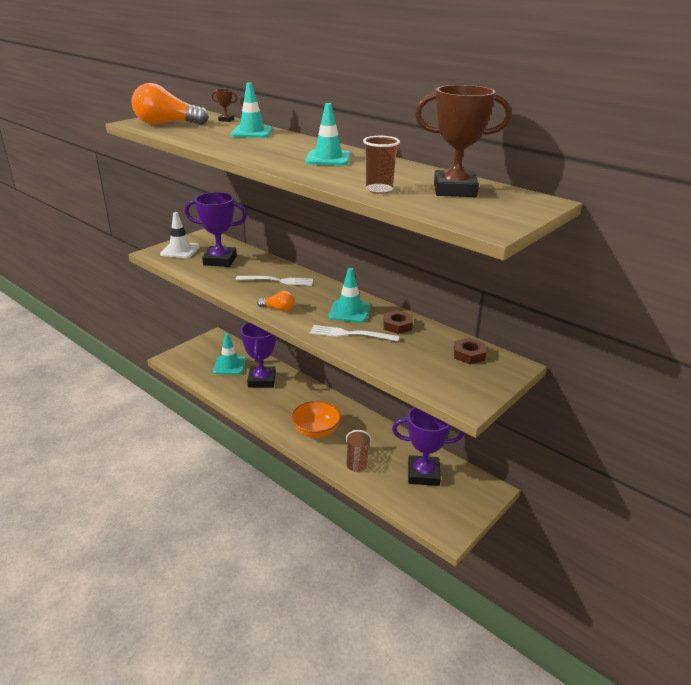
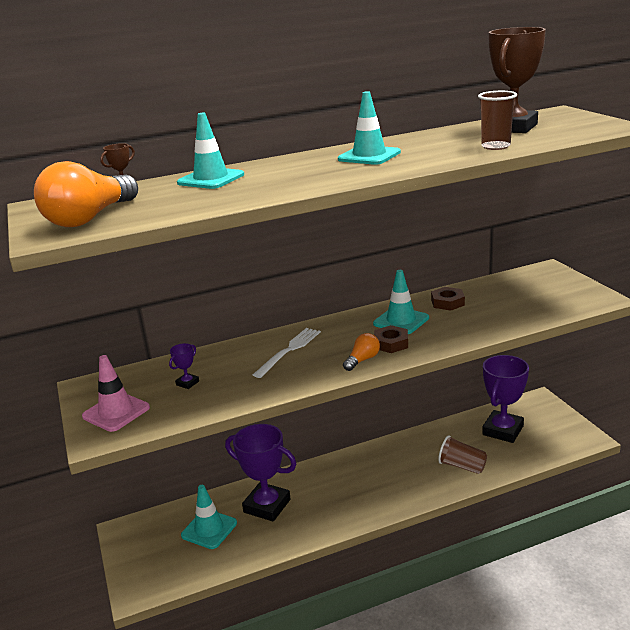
camera: 60 degrees left, 5 degrees down
(180, 250) = (116, 412): white traffic cone -> pink traffic cone
(220, 260) = (187, 383): purple trophy -> purple trophy, size x0.41
(316, 431) = (397, 484): orange bowl -> none
(350, 334) = (450, 328): white fork -> none
(469, 354) = (520, 282): brown nut -> brown nut (391, 343)

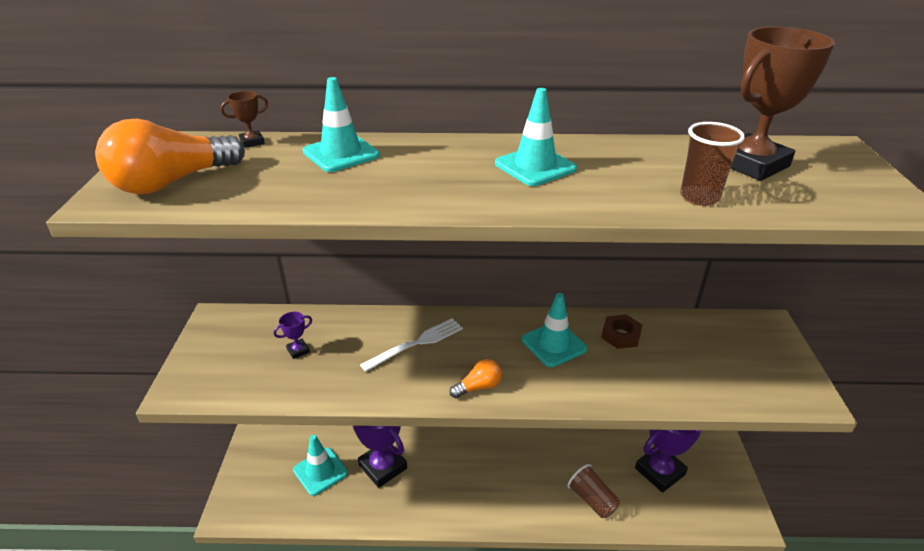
camera: 20 degrees right, 10 degrees up
(116, 412) = (215, 363): pink traffic cone -> none
(391, 343) = (522, 374): brown nut -> none

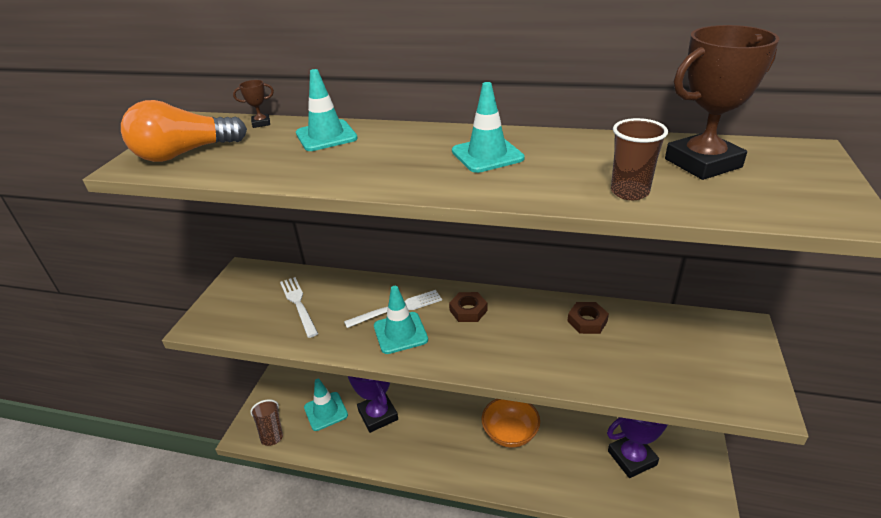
camera: 15 degrees right, 0 degrees up
(298, 350) = (298, 304): purple trophy -> white fork
(478, 387) = (439, 353): orange light bulb -> none
(495, 337) = (468, 310): none -> brown nut
(532, 465) = (510, 433): none -> orange bowl
(554, 344) = (520, 323): turquoise traffic cone -> turquoise traffic cone (400, 333)
(592, 499) = (558, 474): brown cup -> brown cup (271, 430)

